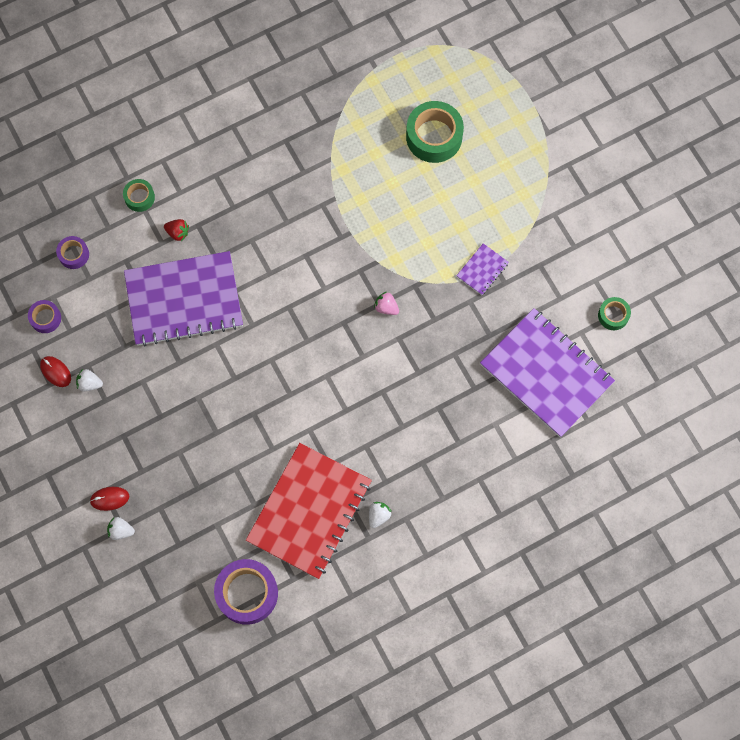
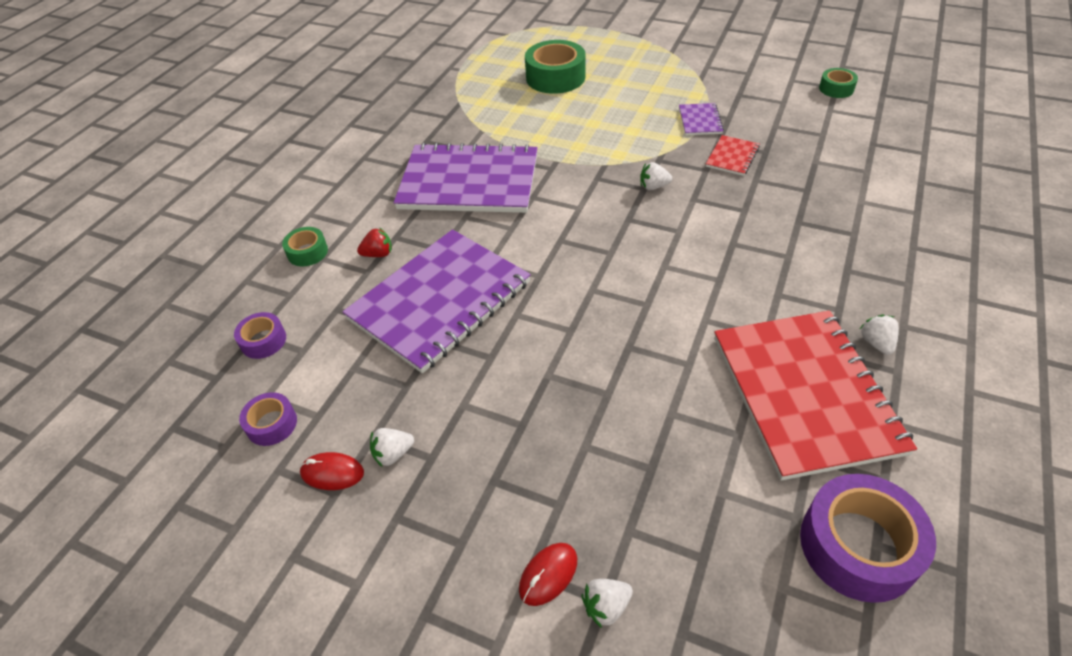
camera: 35 degrees left, 25 degrees down
(386, 307) = (653, 186): pink strawberry -> white strawberry
(463, 322) = (732, 157): none -> red notebook
(546, 373) = (846, 146): purple notebook -> purple notebook (469, 181)

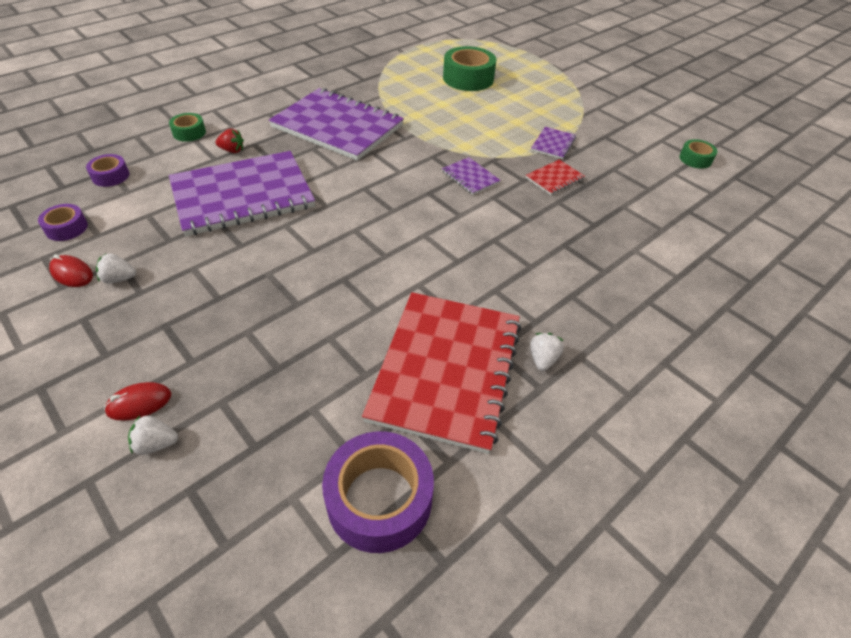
camera: 20 degrees right, 0 degrees up
(653, 186) = (470, 177): white strawberry -> purple notebook

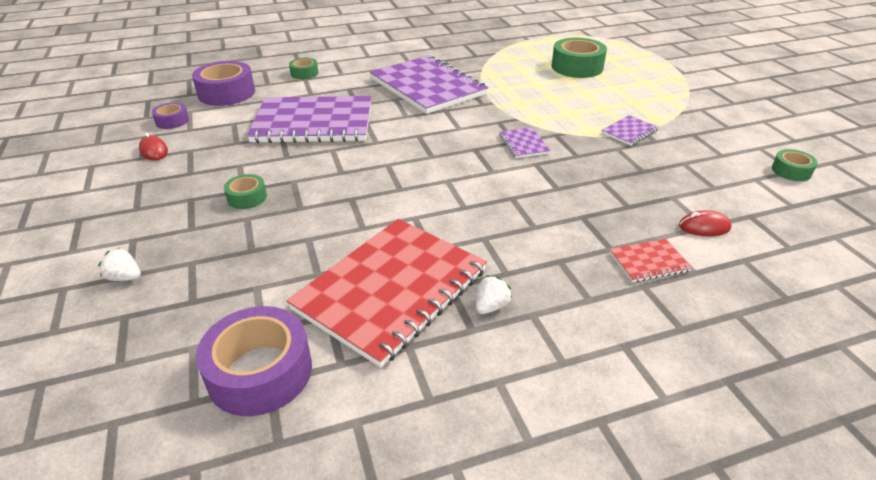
camera: 25 degrees right, 10 degrees down
(110, 176) = (226, 93): purple tape -> purple tape, size x1.89
(119, 279) = (182, 161): white strawberry -> none
(139, 403) = (134, 247): red mouse -> red mouse (704, 227)
(230, 306) = (247, 197): none -> green tape
(232, 150) = (328, 90): red strawberry -> none
(554, 178) = (610, 160): red notebook -> red notebook (649, 262)

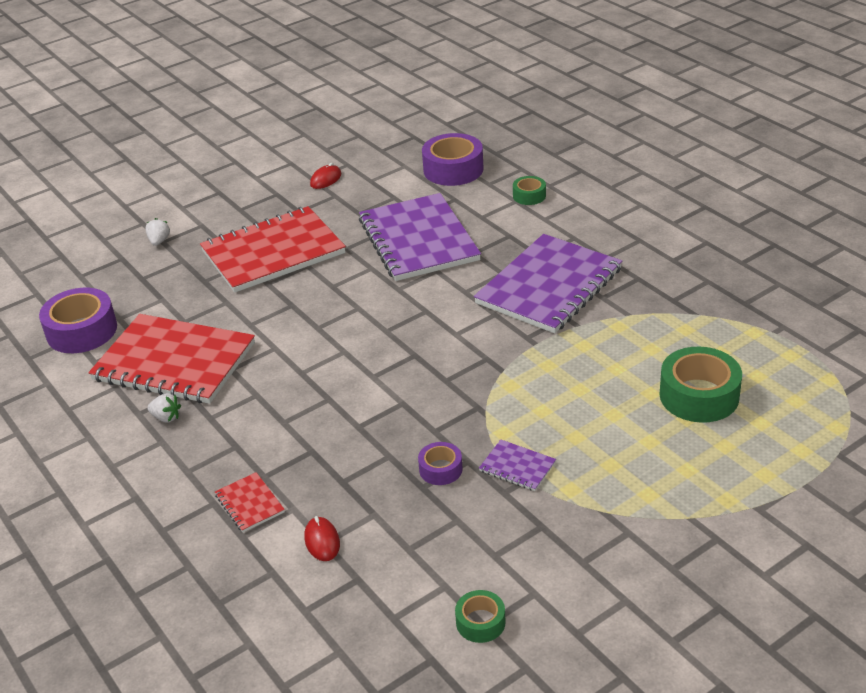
camera: 75 degrees right, 0 degrees up
(172, 121) = (381, 165): purple tape -> purple tape (440, 469)
(247, 197) = (273, 252): green tape -> red notebook
(523, 144) = (442, 386): purple notebook -> none

